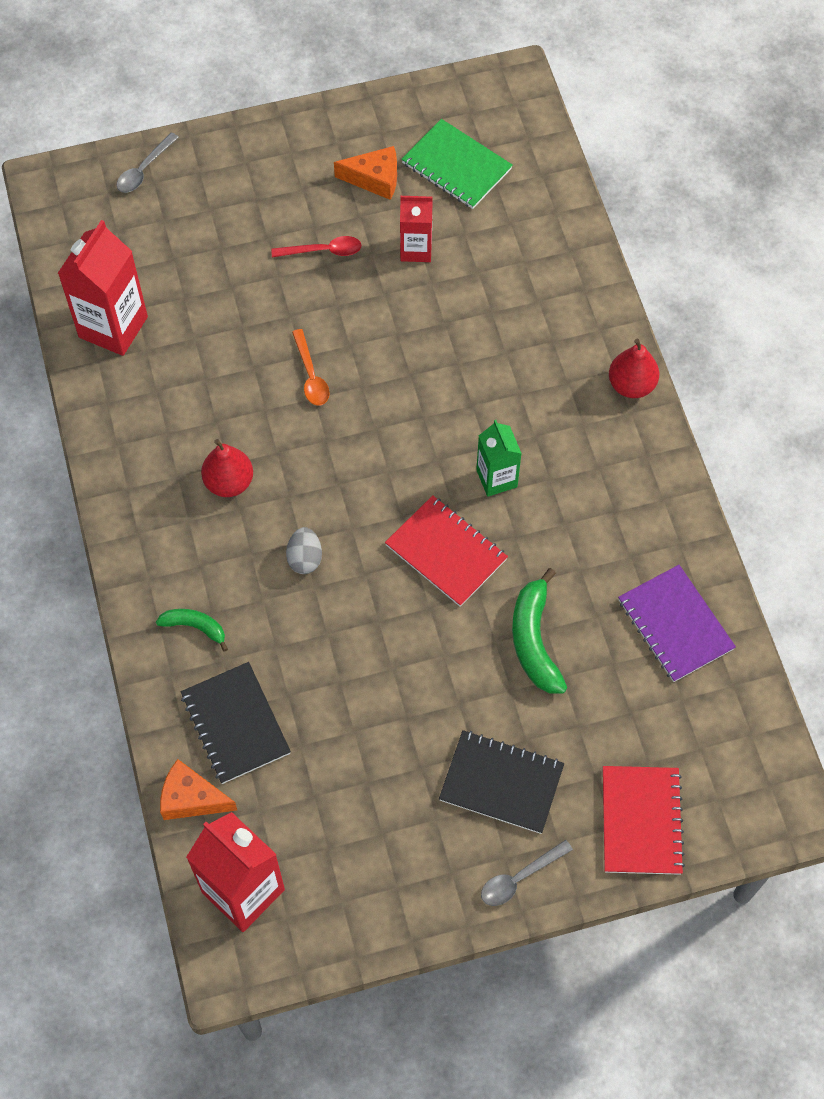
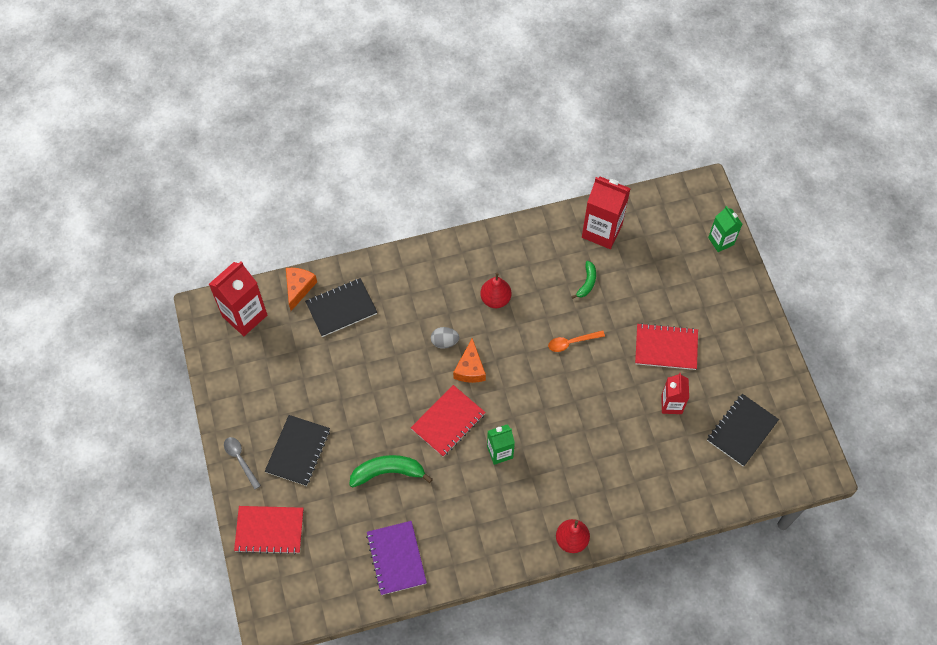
camera: 90 degrees right, 0 degrees up
(144, 170) = (721, 241): grey spoon -> green carton
(195, 627) = (401, 285): green banana -> green banana (587, 283)
(323, 251) = (666, 348): red spoon -> red notebook
(375, 179) = (726, 378): orange cheese -> orange cheese (470, 368)
(456, 166) = (742, 430): green notebook -> black notebook
(675, 624) = (396, 558): purple notebook -> purple notebook turned 75 degrees counterclockwise

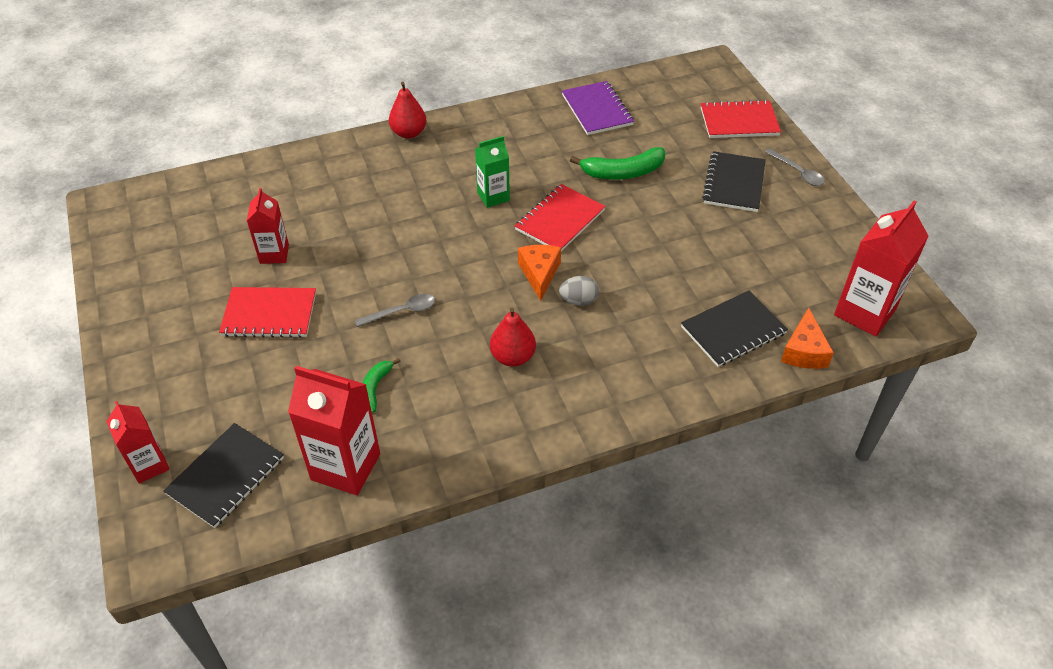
camera: 175 degrees right, 15 degrees down
(572, 342) = (401, 311): orange spoon -> grey spoon
(721, 241) = (149, 465): green carton -> red carton
(742, 430) = (189, 234): black notebook -> black notebook (226, 476)

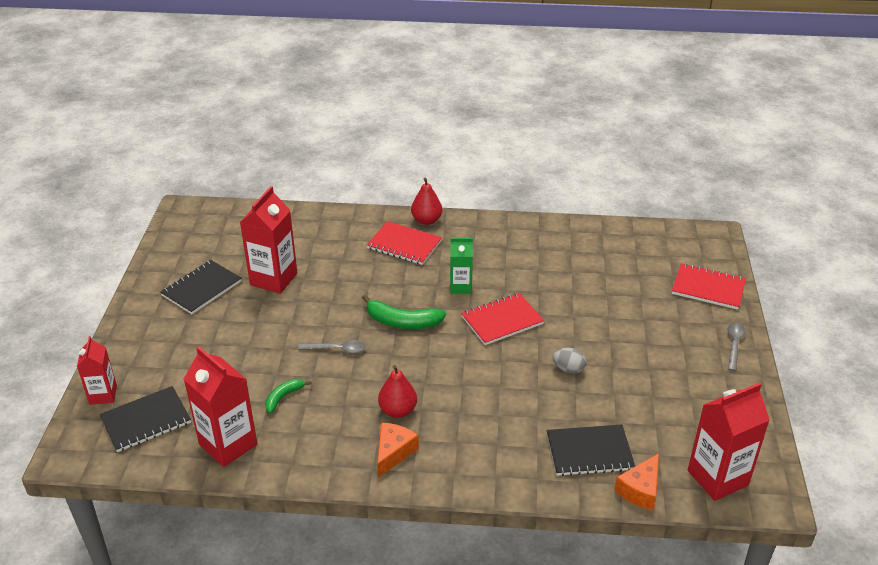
camera: 25 degrees right, 10 degrees down
(269, 314) = (244, 320): red notebook -> red notebook (404, 245)
(274, 254) = (273, 279): red carton -> red carton, size x1.66
(539, 274) = (459, 356): orange cheese -> orange cheese (393, 452)
(578, 300) = (476, 386): grey egg -> grey egg (568, 369)
(597, 110) = (589, 244): purple notebook -> none
(623, 172) = (578, 299): green banana -> green banana (402, 322)
(734, 183) = (669, 336): black notebook -> black notebook (202, 288)
(797, 172) = (734, 345): grey spoon -> grey spoon turned 150 degrees counterclockwise

